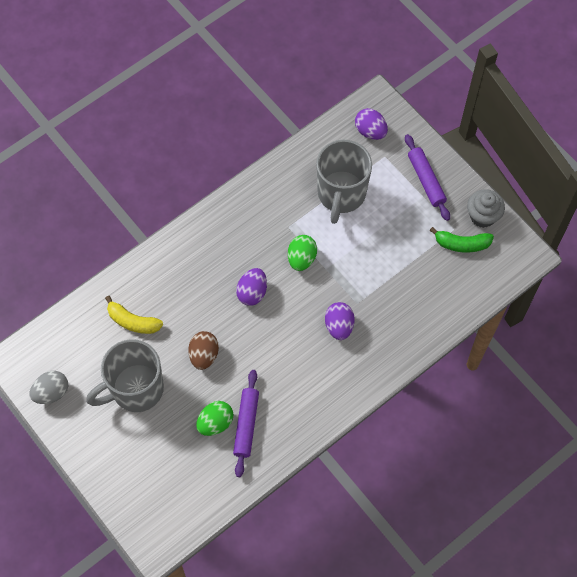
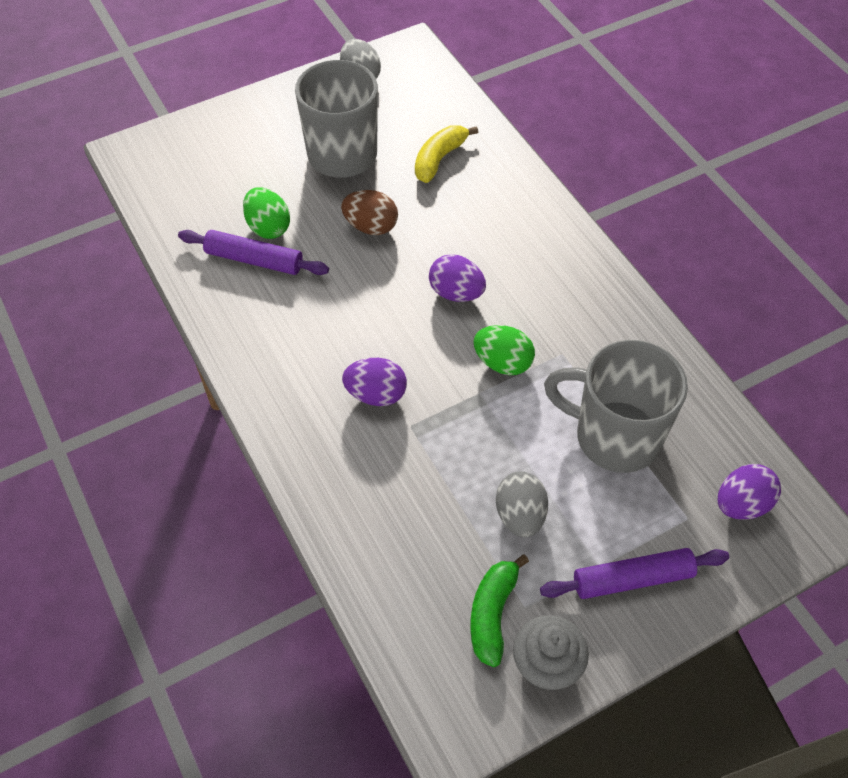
camera: 100 degrees right, 10 degrees down
(402, 237) = (520, 515): none -> grey egg

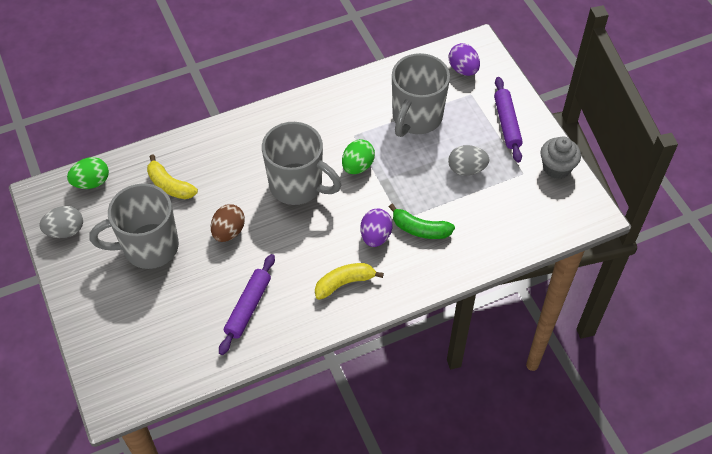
camera: 85 degrees left, 0 degrees up
(268, 227) = (217, 298): green egg -> green egg (91, 182)
(293, 362) = (344, 283): none -> yellow banana
(456, 293) = (297, 186): purple egg -> grey mug
(492, 613) = (527, 188): green banana -> green banana (420, 229)

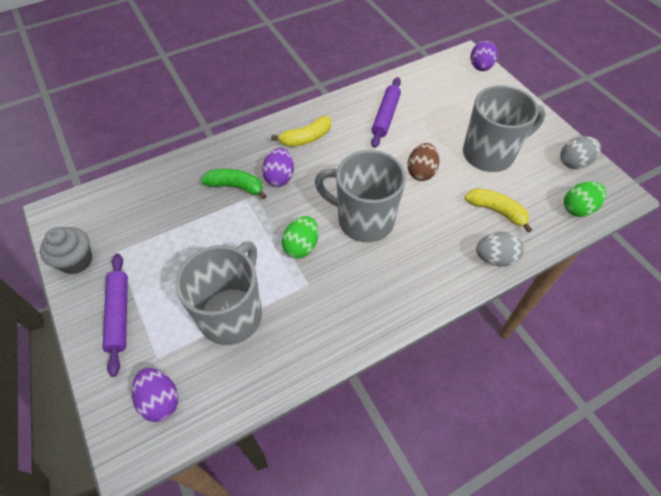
camera: 175 degrees right, 0 degrees up
(102, 380) = (480, 67): none -> purple egg
(466, 169) = (179, 251): grey egg -> grey egg (494, 258)

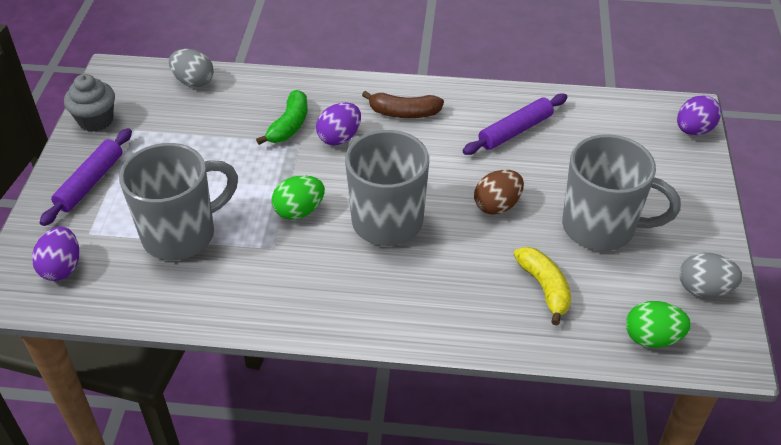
camera: 35 degrees right, 10 degrees down
(236, 187) = (289, 125): green banana -> green banana turned 60 degrees clockwise
(306, 138) = (403, 113): yellow banana -> brown banana
(494, 258) = (491, 331): grey egg -> grey egg (193, 82)

